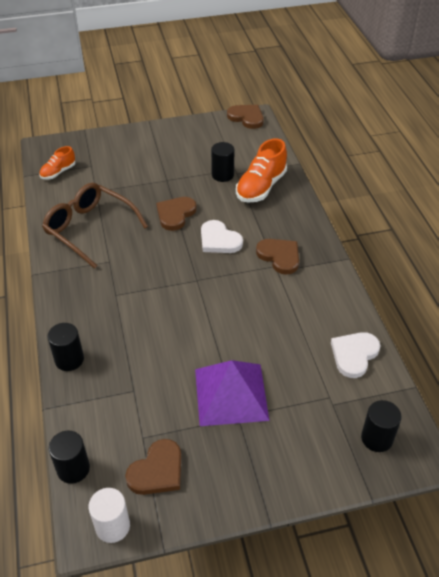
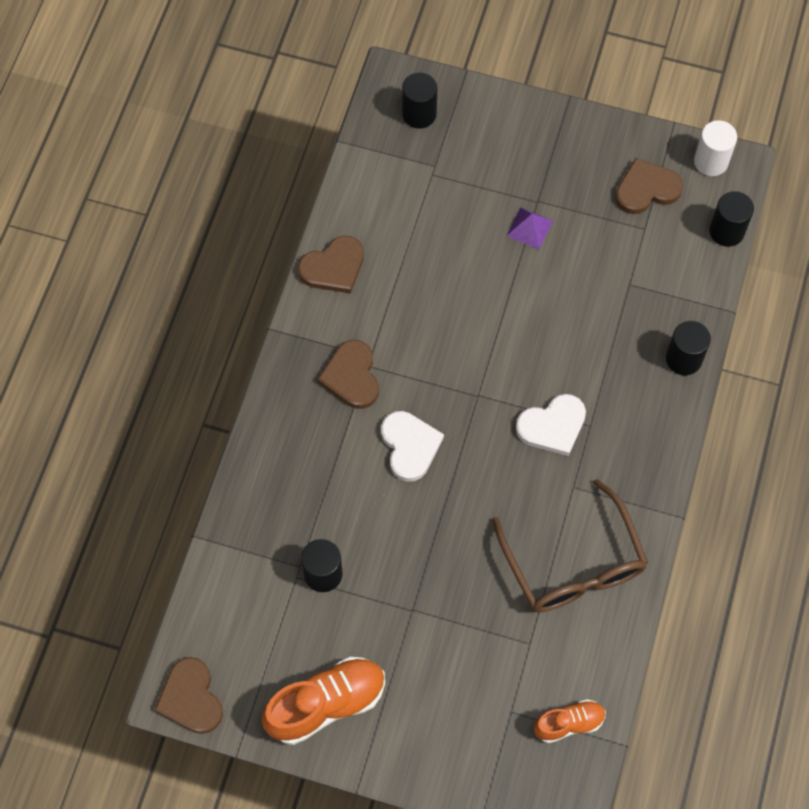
camera: 150 degrees left, 20 degrees up
(175, 214) = (440, 527): brown heart -> brown heart (333, 267)
(231, 394) = (529, 228): purple pyramid -> purple pyramid, size x0.45
(261, 187) = (286, 516): orange shoe -> orange shoe (326, 704)
(354, 355) = (369, 204): white heart -> white heart (552, 426)

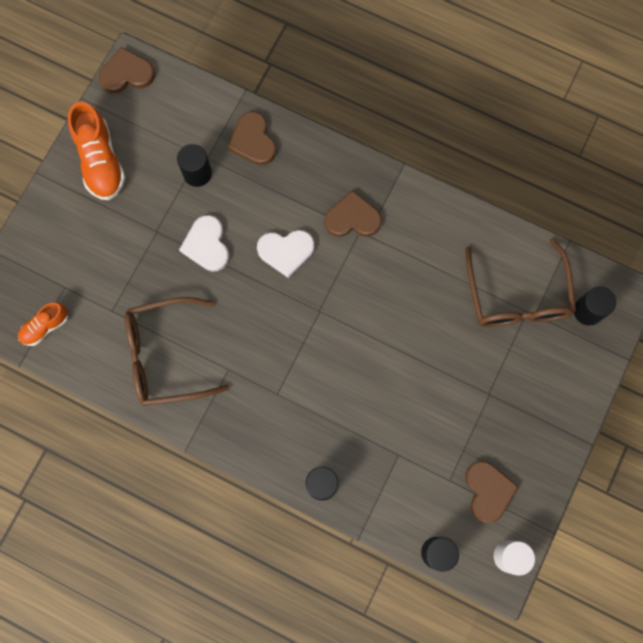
camera: 100 degrees right, 10 degrees up
(333, 267) = (450, 219): brown heart -> brown heart (253, 141)
(416, 186) = (517, 296): none -> brown glasses
(529, 228) = (464, 382): purple pyramid -> none
(552, 426) = (282, 364): white heart -> white heart (207, 245)
(569, 723) = (45, 327): orange shoe -> orange shoe turned 60 degrees clockwise

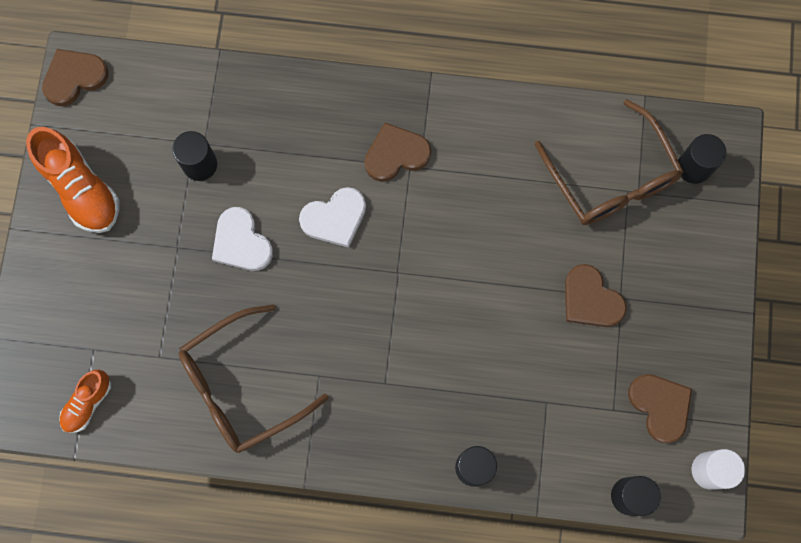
camera: 20 degrees left, 0 degrees up
(253, 141) = (250, 105): brown heart -> brown heart (590, 299)

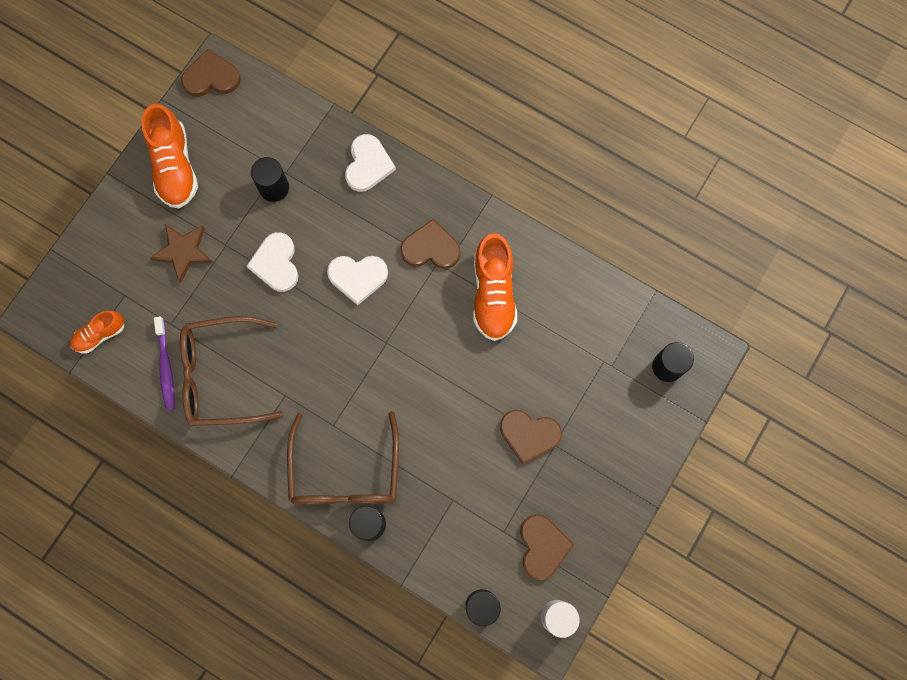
camera: 25 degrees right, 0 degrees up
(135, 275) = (183, 252): none -> brown star
(177, 404) = (166, 366): none -> purple toothbrush
(288, 97) = (368, 165): none -> white heart
(484, 173) = (493, 294): none -> orange shoe
(590, 299) = (529, 435): brown heart -> brown heart turned 60 degrees counterclockwise
(611, 178) = (595, 345): brown glasses -> brown glasses (345, 472)

